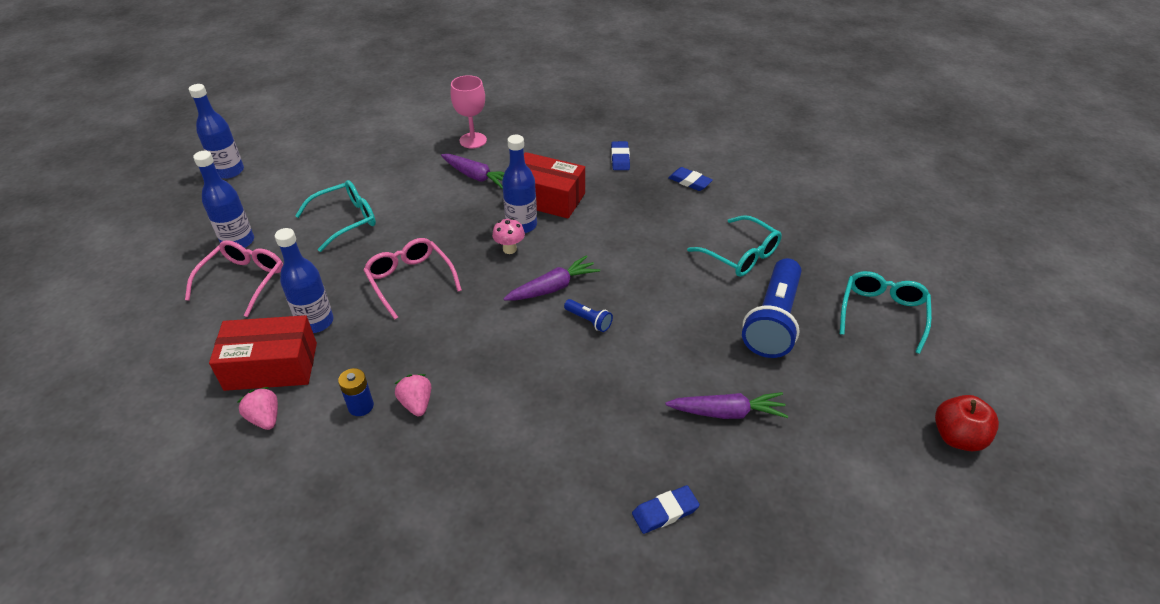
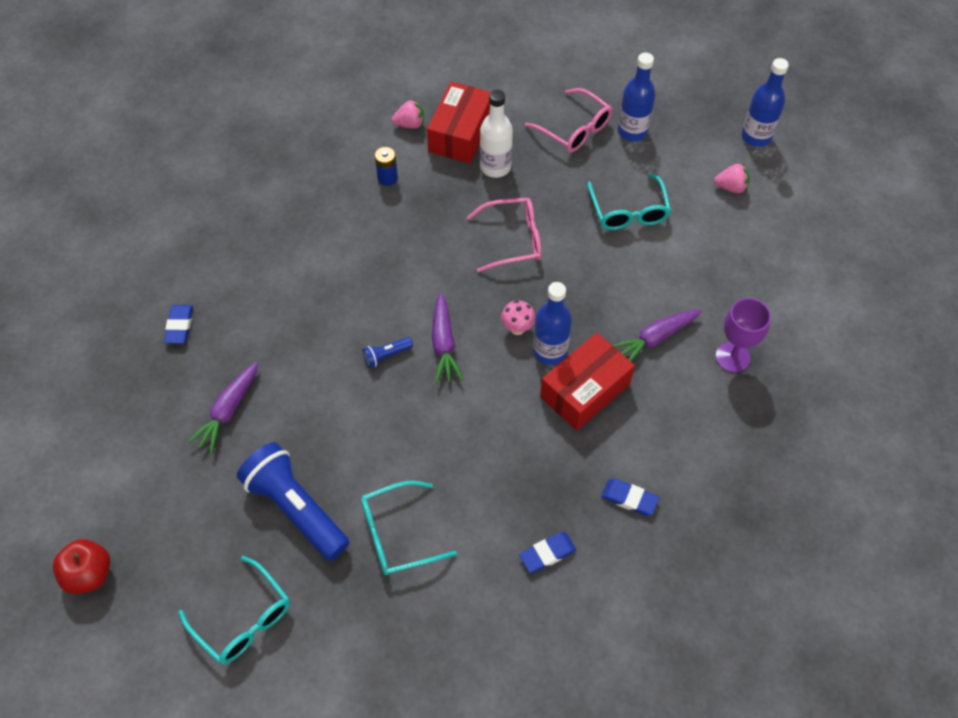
camera: 115 degrees right, 15 degrees up
(316, 322) = (495, 167): blue bottle -> white bottle
(416, 404) = (369, 211): pink strawberry -> pink strawberry (731, 187)
(473, 140) = (732, 357): pink goblet -> purple goblet

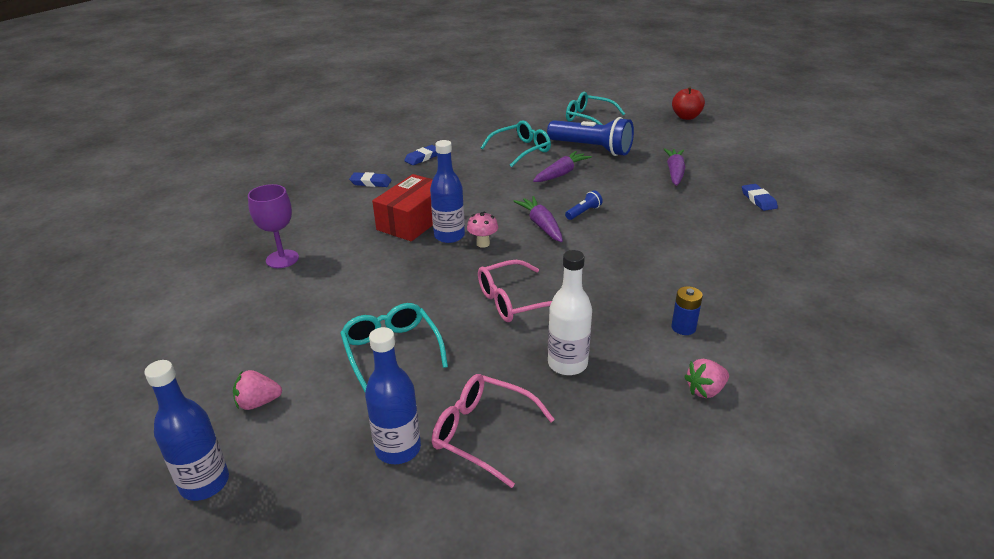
camera: 165 degrees right, 25 degrees down
(460, 134) = (633, 392): red box -> none
(655, 338) = (355, 258): purple carrot -> purple carrot (561, 173)

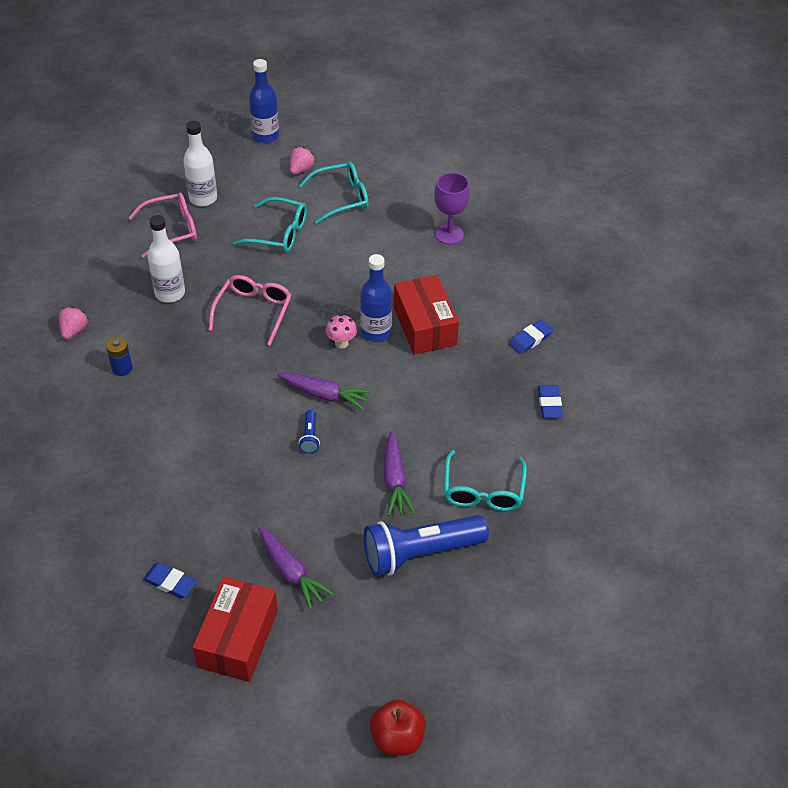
camera: 130 degrees right, 15 degrees up
(398, 449) = (203, 198): blue bottle -> white bottle
(588, 118) = (504, 626): turquoise glasses -> turquoise glasses (342, 198)
(735, 167) = (238, 639): none -> red box

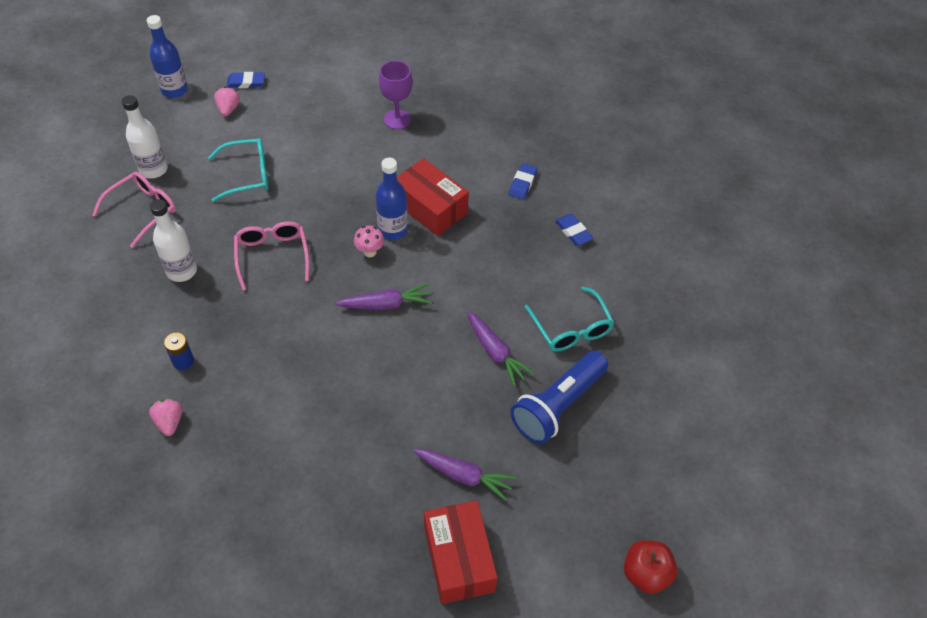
camera: 30 degrees left, 5 degrees up
(74, 331) = (111, 345): pink strawberry -> pink strawberry (169, 422)
(170, 582) = (364, 539): blue eraser -> blue eraser (246, 82)
(310, 437) = (399, 348): blue flashlight -> none
(342, 198) = (283, 122): turquoise glasses -> none

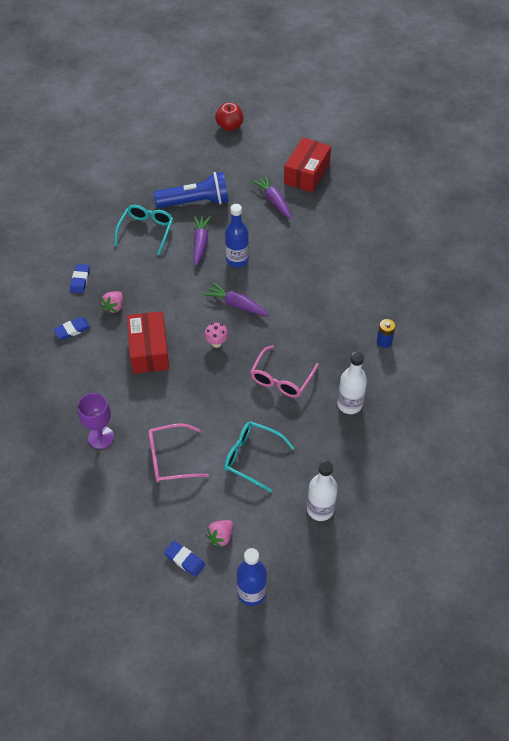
camera: 140 degrees left, 0 degrees up
(143, 210) = (349, 473): pink glasses -> pink glasses (170, 459)
(169, 422) = (412, 311): pink strawberry -> pink strawberry (114, 307)
(393, 230) = (188, 349): blue bottle -> blue bottle (237, 260)

